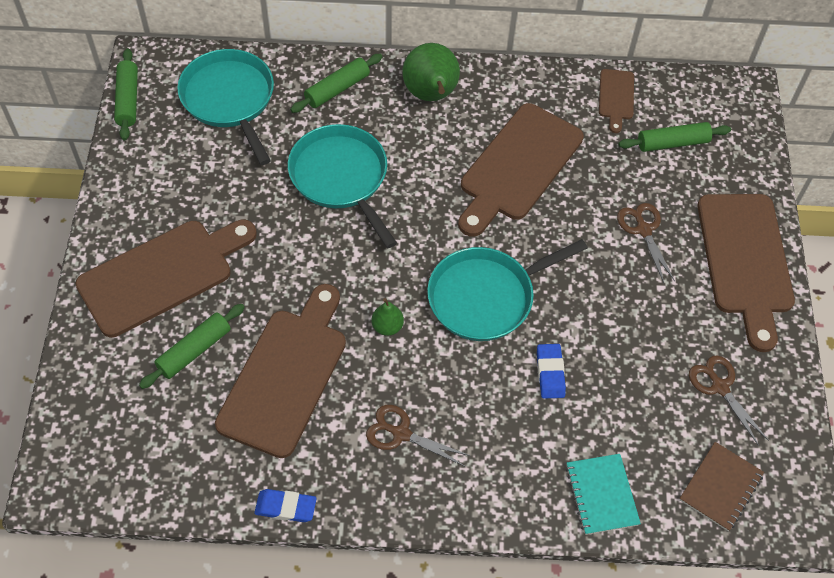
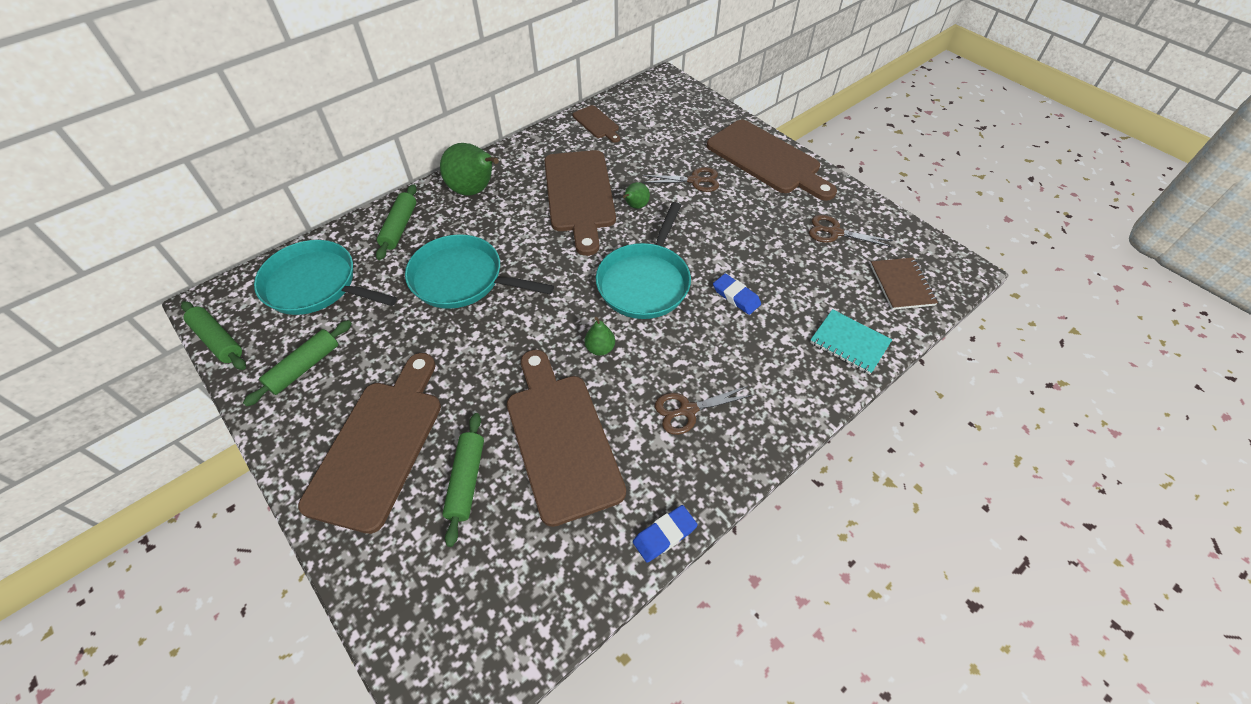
camera: 40 degrees left, 5 degrees down
(557, 216) = (635, 206): none -> green pear
(643, 230) = (694, 180): brown scissors -> brown scissors turned 150 degrees clockwise
(672, 143) = (657, 127): green rolling pin -> green rolling pin (304, 367)

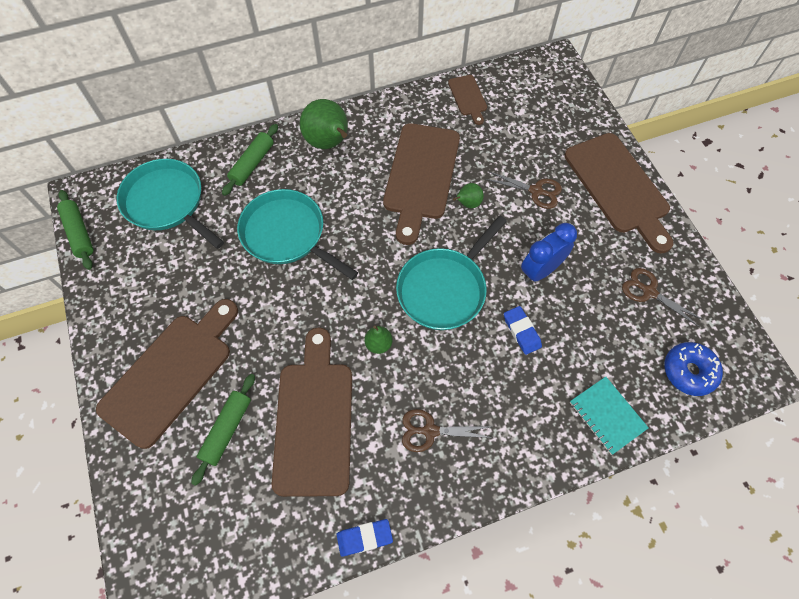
camera: 20 degrees right, 10 degrees up
(304, 367) = (136, 281): green rolling pin -> none
(729, 242) = (540, 270): none -> blue clock
(902, 285) = (689, 371): brown notebook -> blue donut

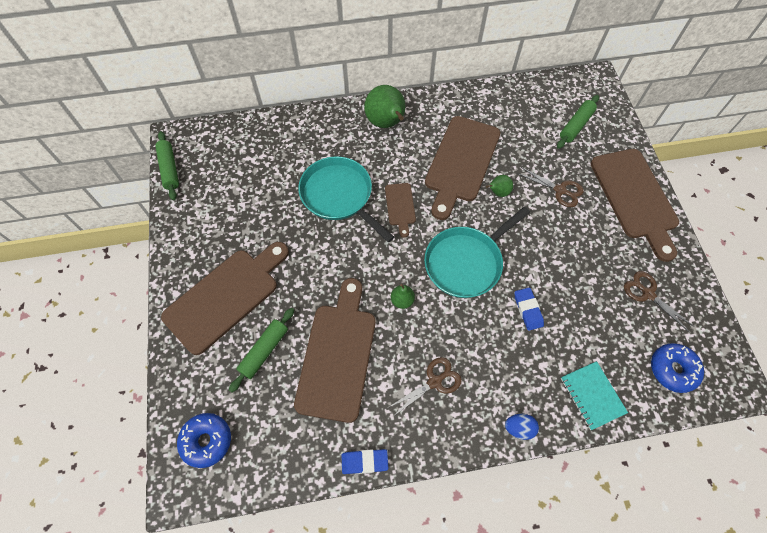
camera: 10 degrees right, 0 degrees up
(167, 202) = (244, 154): turquoise pan -> none
(174, 548) = (206, 441): none -> blue donut
(252, 164) = (319, 132): green rolling pin -> green rolling pin (576, 126)
(430, 431) = (434, 381): brown scissors -> brown scissors turned 135 degrees clockwise
(468, 97) = (513, 100): brown cutting board -> brown cutting board (400, 206)
(532, 467) = (519, 428): none -> blue egg
(540, 270) = (553, 260): blue clock -> none

